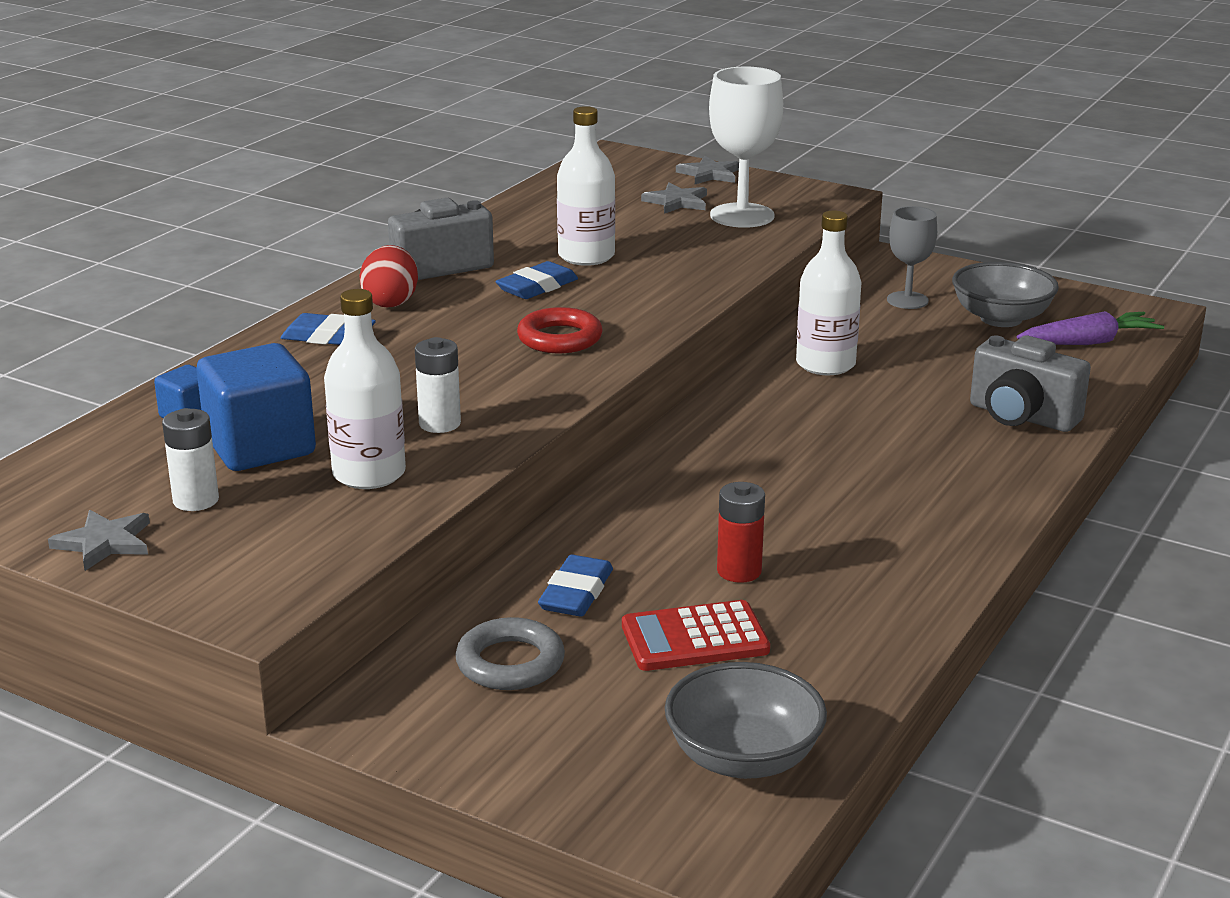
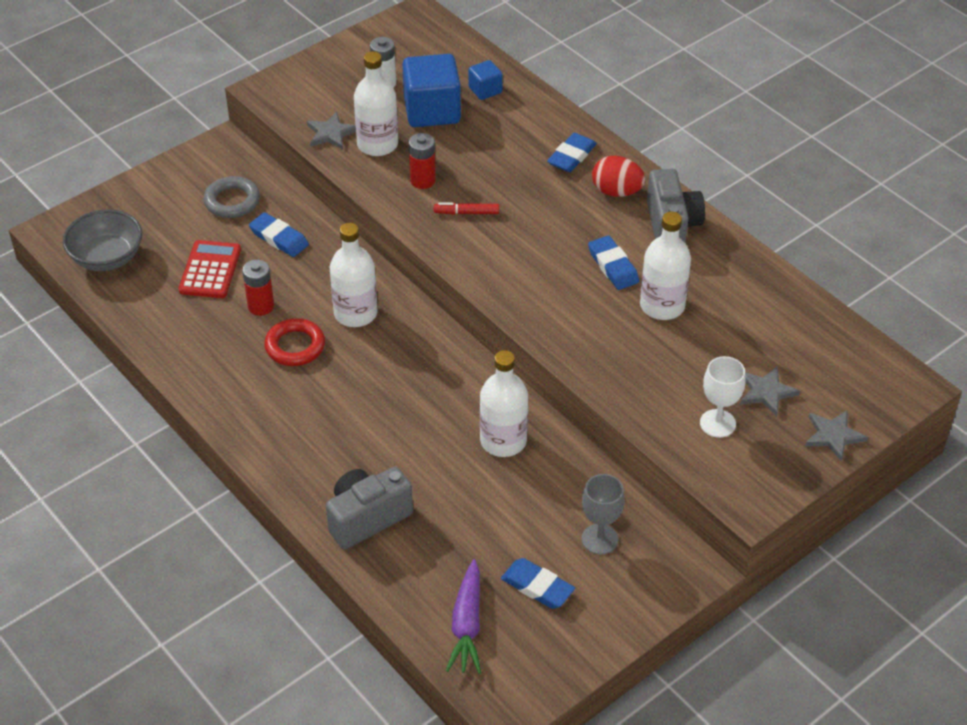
camera: 110 degrees right, 20 degrees up
(104, 543) = (358, 52): grey star -> grey star (331, 133)
(440, 424) = (422, 180): white battery -> red battery
(493, 382) = (466, 213): none -> red marker
(559, 338) = (518, 256): red ring -> red ring (295, 346)
(693, 494) = (355, 313): none -> white bottle
(742, 216) = (717, 423): white goblet -> white goblet, size x0.63
(1001, 318) = (537, 587): grey bowl -> blue eraser

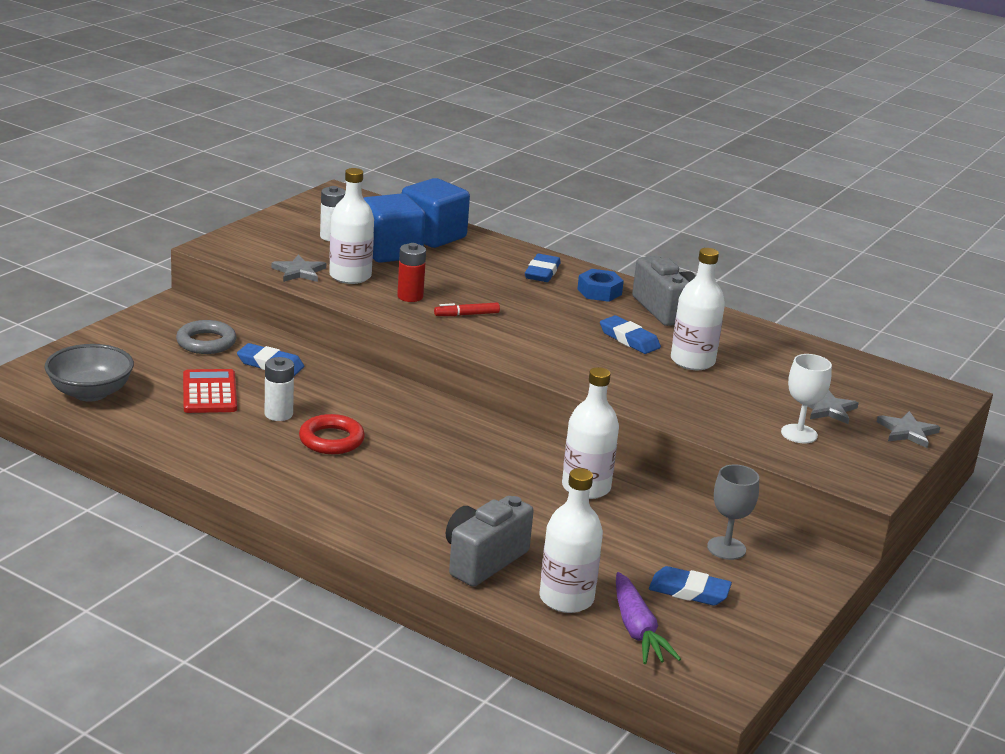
camera: 20 degrees left, 20 degrees down
(261, 306) = (278, 414): red battery -> white battery
(355, 313) = (381, 411): white bottle -> white bottle (566, 599)
(485, 90) = (433, 236): blue cube -> blue cube, size x1.96
(616, 192) = (599, 292): red egg -> blue nut

